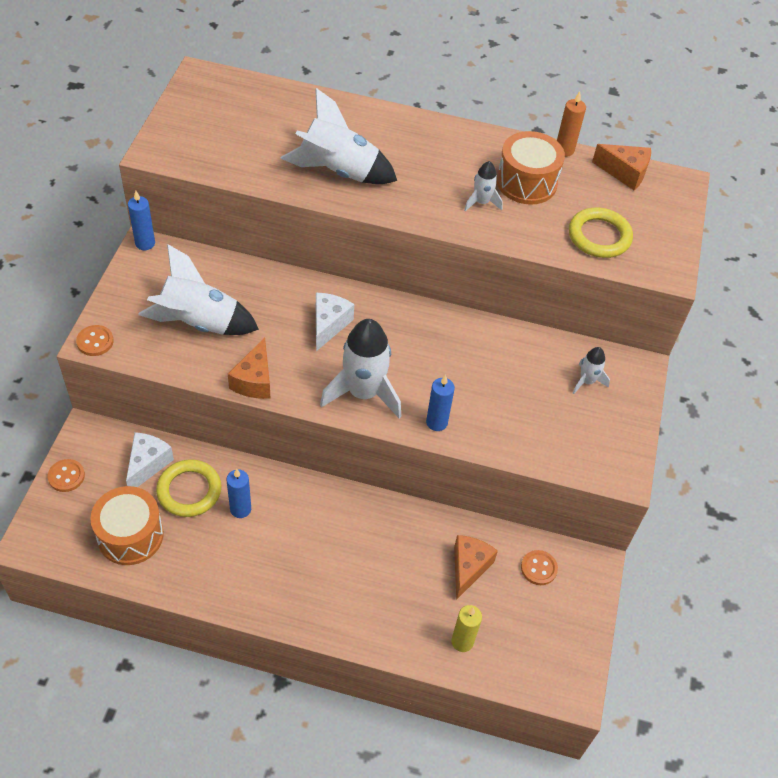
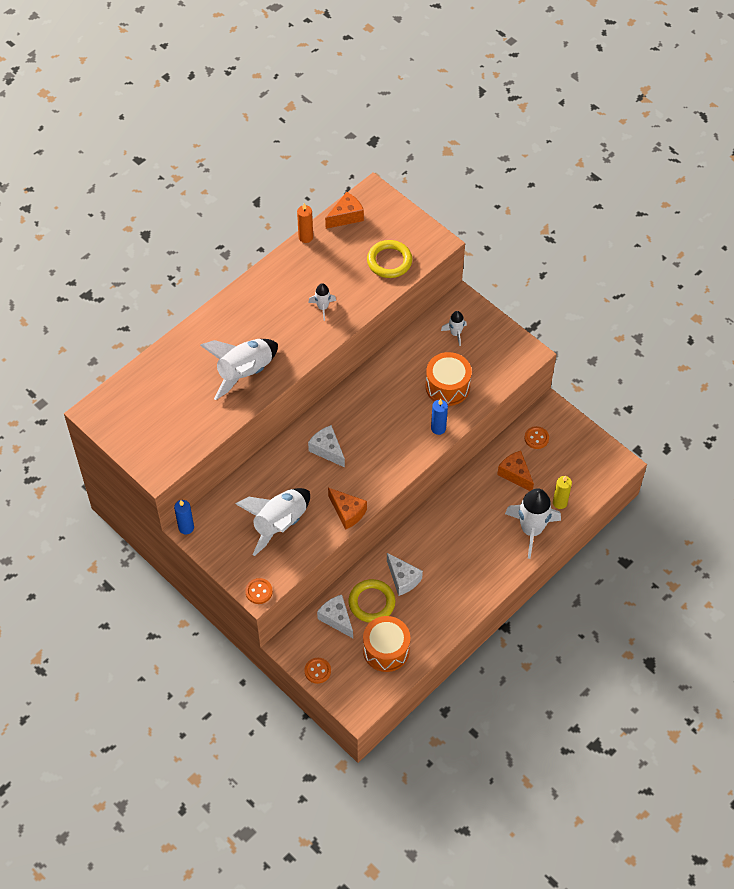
camera: 55 degrees left, 5 degrees up
(240, 509) = (403, 579): blue candle -> white cheese
(363, 393) = (393, 456): white rocket -> white rocket (531, 530)
(526, 182) = (321, 274): orange drum -> orange drum (447, 386)

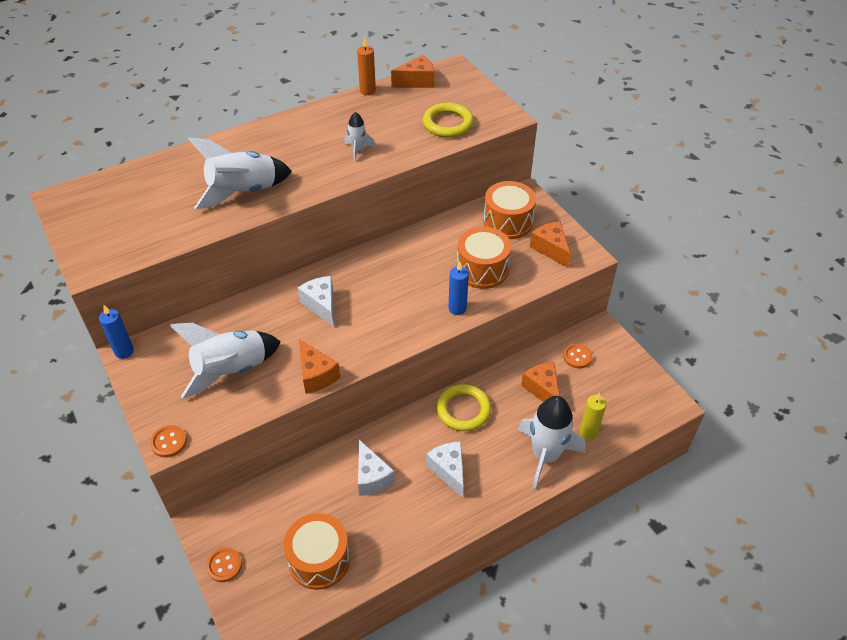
camera: 15 degrees right, 10 degrees down
(336, 619) = (274, 506): white cheese -> white cheese (449, 470)
(371, 602) = (324, 496): yellow ring -> yellow ring (463, 410)
(455, 333) = (508, 222): white rocket -> orange drum
(498, 354) = (550, 249): none -> orange cheese

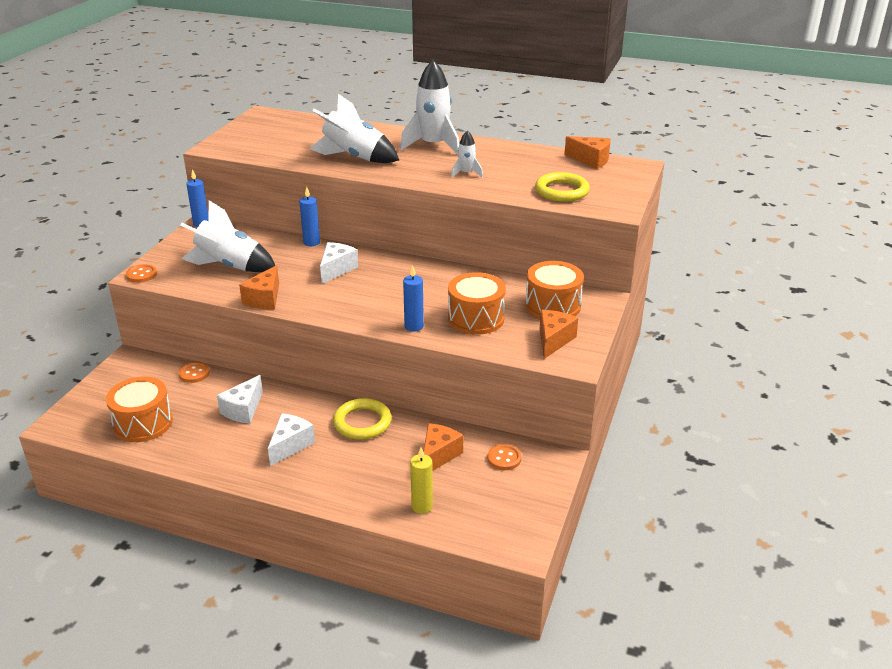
camera: 50 degrees right, 15 degrees down
(224, 565) = (102, 384): orange button -> orange button (194, 373)
(257, 296) = (311, 242): none -> blue candle
(367, 91) = (542, 149): orange candle -> none
(545, 455) = (365, 492): white rocket -> white rocket (433, 145)

